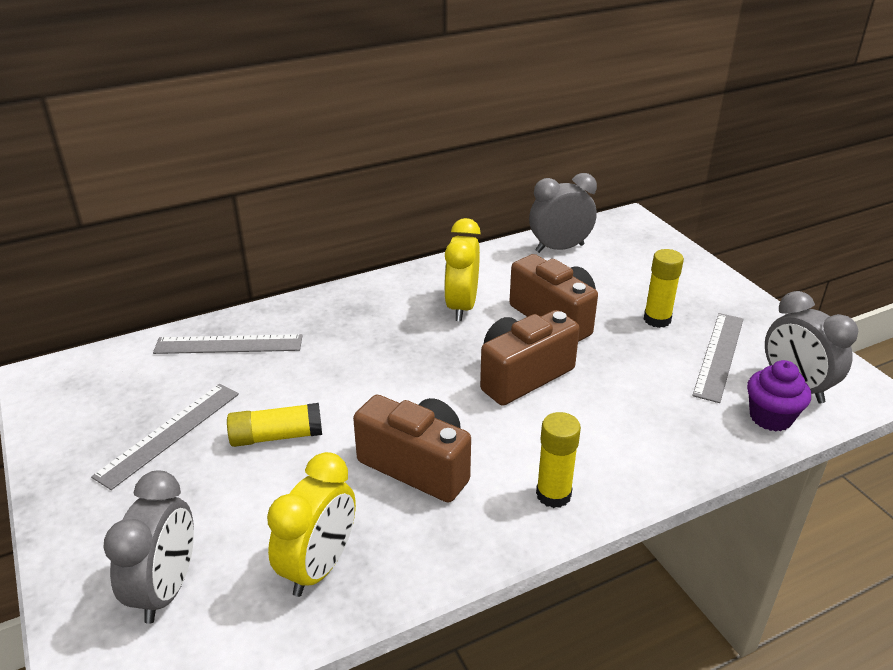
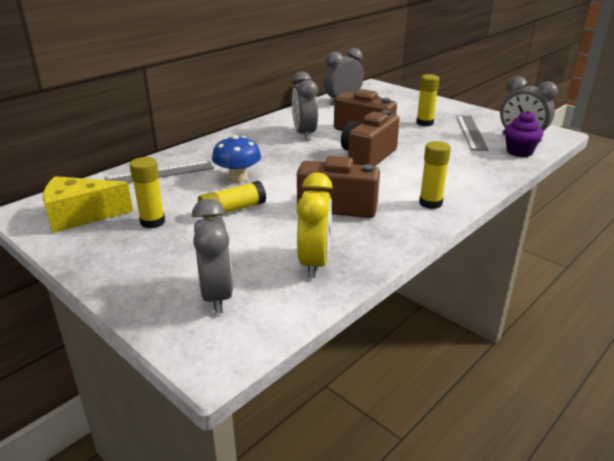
camera: 20 degrees left, 5 degrees down
(95, 401) = (80, 216): none -> yellow cheese
(169, 433) = (152, 222): grey ruler -> yellow glue stick
(319, 377) = (238, 178): none -> blue mushroom
(461, 307) = (304, 134): yellow clock -> grey clock

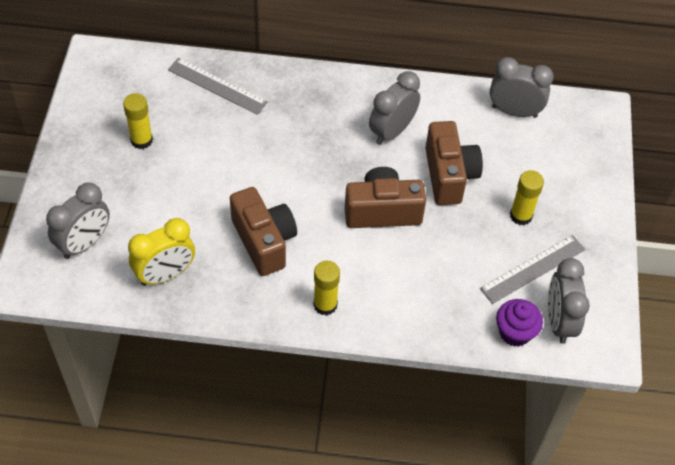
camera: 50 degrees right, 25 degrees up
(80, 216) = (115, 92): yellow cheese -> none
(232, 210) = (199, 175): yellow glue stick -> none
(238, 178) = (254, 143): blue mushroom -> none

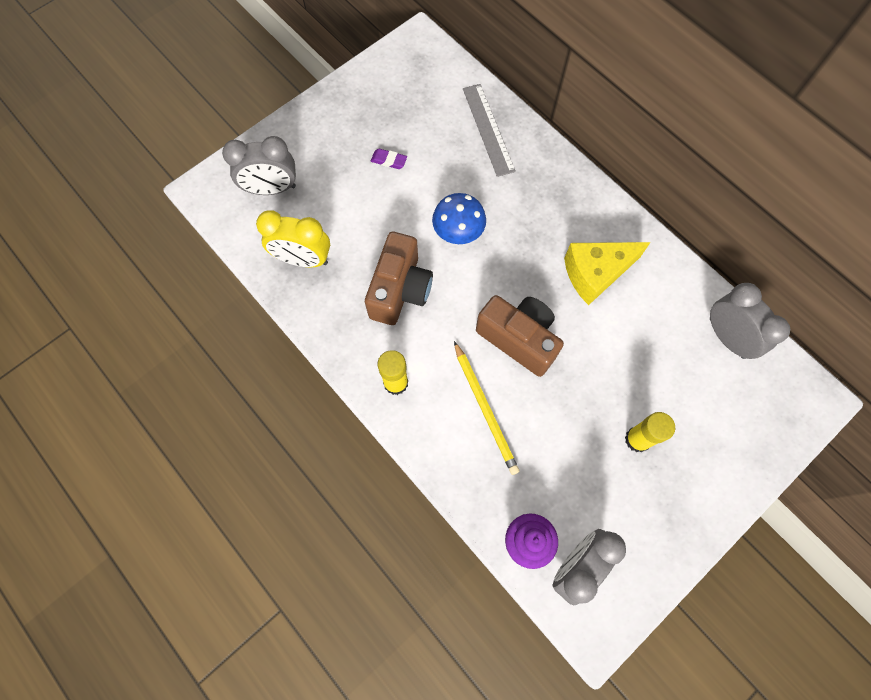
camera: 45 degrees right, 15 degrees up
(141, 140) = (388, 135): yellow glue stick -> none
(161, 158) = (389, 160): none -> purple eraser
(267, 172) = (458, 232): none -> blue mushroom
(392, 131) = (595, 273): grey clock -> yellow cheese
(405, 273) = (485, 409): none -> yellow pencil
(449, 175) = (608, 351): brown camera -> none
(533, 269) = (600, 497): grey ruler -> none

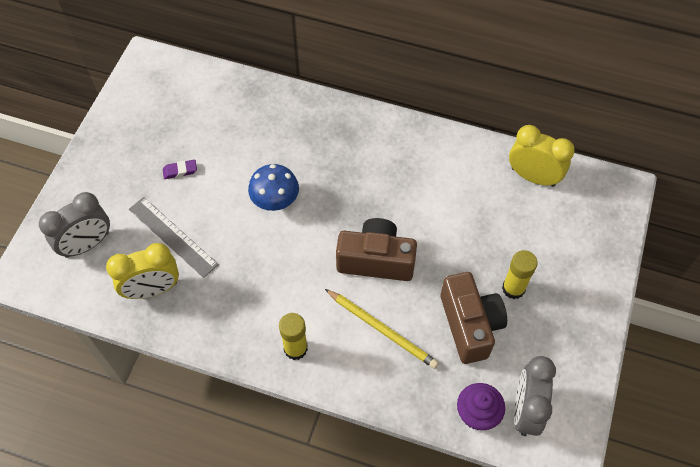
camera: 30 degrees left, 10 degrees down
(400, 290) = (254, 272): brown camera -> brown camera (470, 325)
(488, 129) = (251, 106): grey ruler -> grey ruler (173, 236)
(595, 273) = (406, 178): yellow cheese -> none
(727, 337) = (533, 177): grey clock -> yellow clock

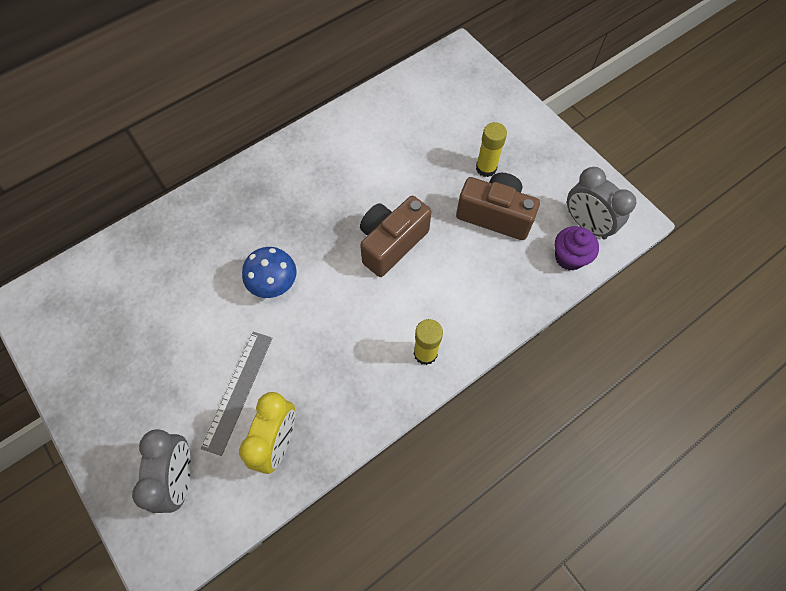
camera: 55 degrees left, 5 degrees up
(173, 236) = (238, 391): grey ruler -> grey ruler turned 60 degrees counterclockwise
(180, 171) = (174, 344): purple eraser -> none
(382, 330) = (455, 278): yellow pencil -> none
(533, 177) = (404, 95): yellow clock -> none

